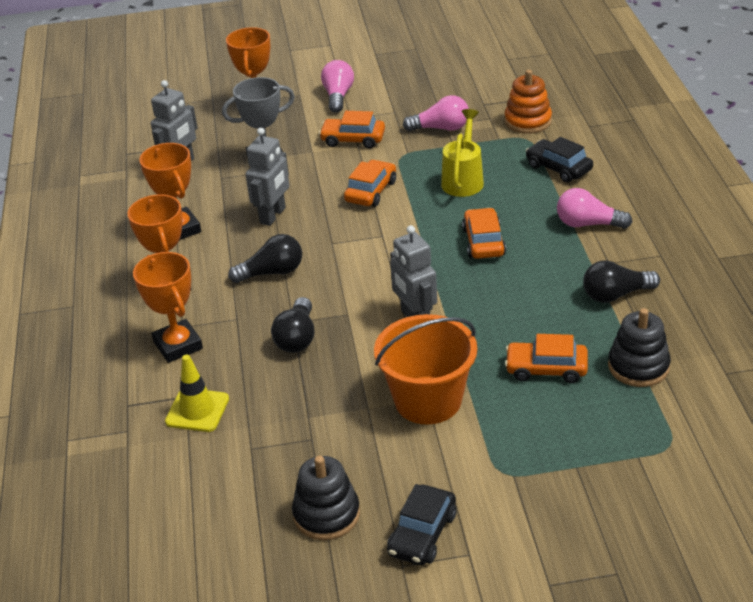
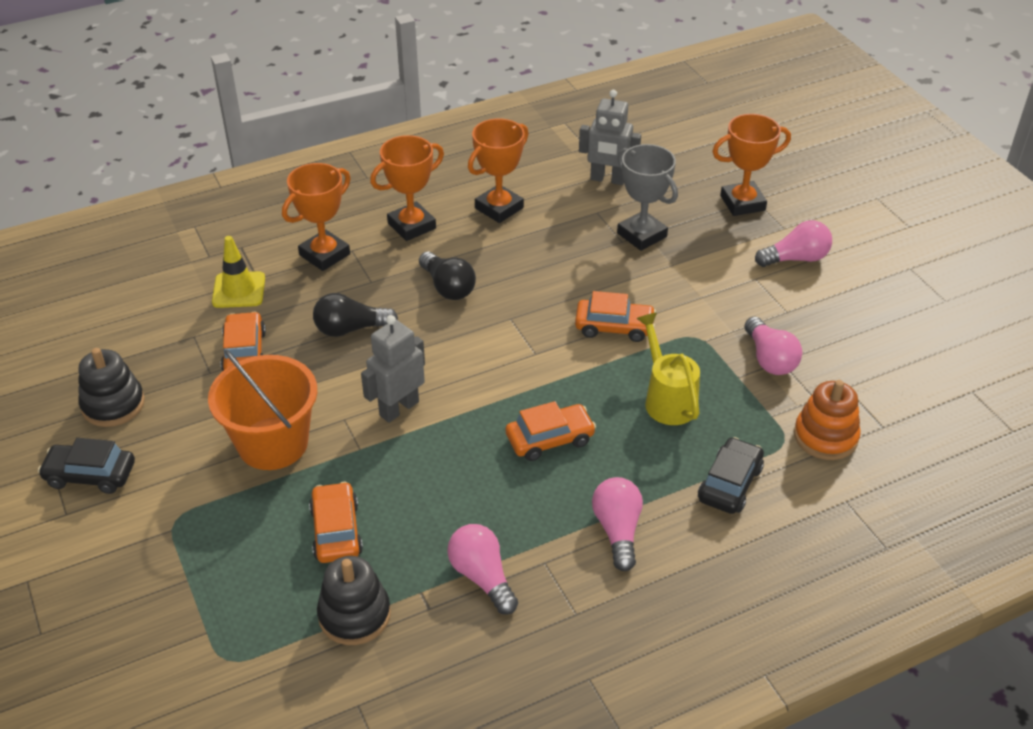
camera: 70 degrees right, 5 degrees up
(273, 215) = (543, 265): grey robot -> none
(353, 139) = (711, 290): orange car -> orange car (244, 352)
(463, 180) = (667, 399): yellow watering can -> yellow watering can turned 105 degrees counterclockwise
(616, 295) = (482, 577): black light bulb -> pink light bulb

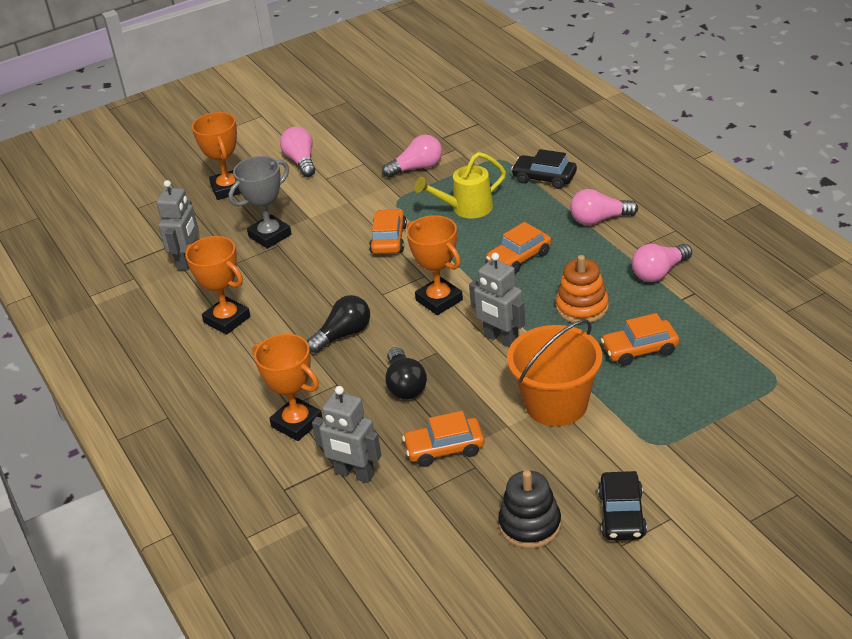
camera: 90 degrees left, 5 degrees down
(239, 290) = (354, 474): yellow traffic cone -> grey robot
(354, 615) = (713, 326): black stacking toy -> none
(411, 226) = (252, 371): orange trophy -> orange trophy (439, 300)
(550, 439) = (519, 258): orange car -> orange car turned 105 degrees counterclockwise
(825, 436) = (491, 143): orange stacking toy -> orange stacking toy (582, 307)

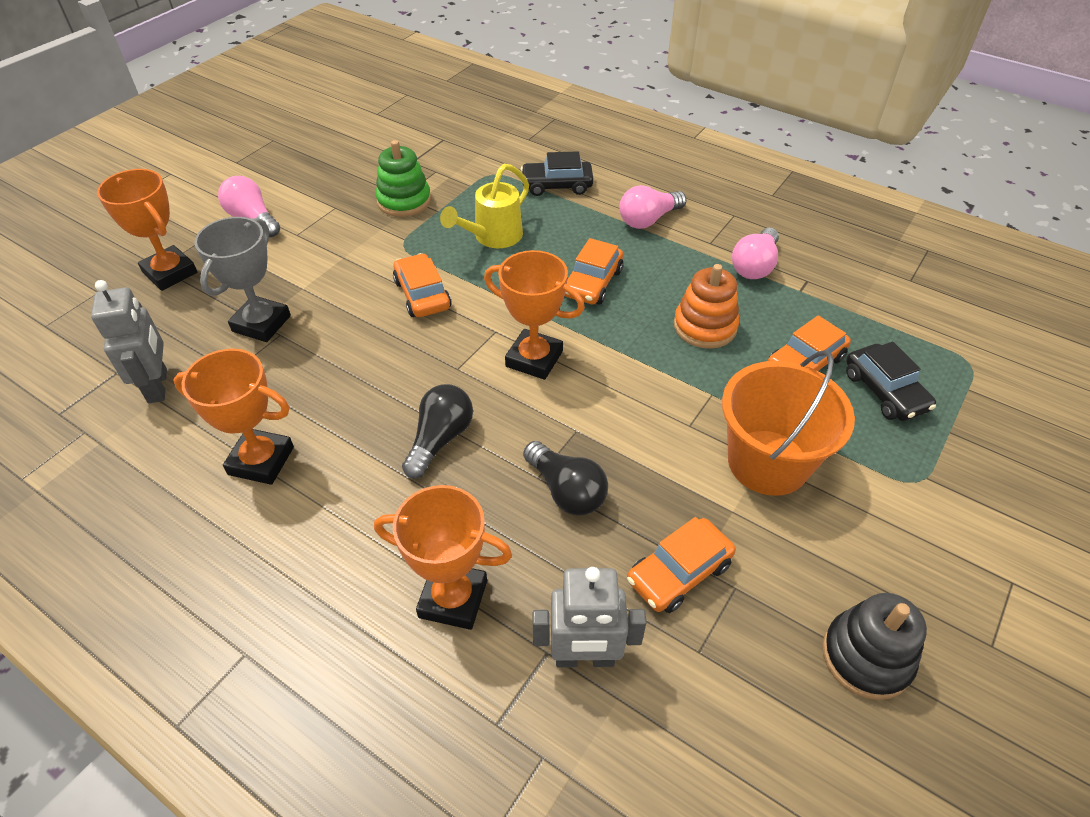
camera: 30 degrees left, 10 degrees up
(417, 168) = (404, 201): pink light bulb -> green stacking toy
(501, 339) = (642, 391): grey robot -> none
(622, 514) = (958, 598): black car -> black car (884, 391)

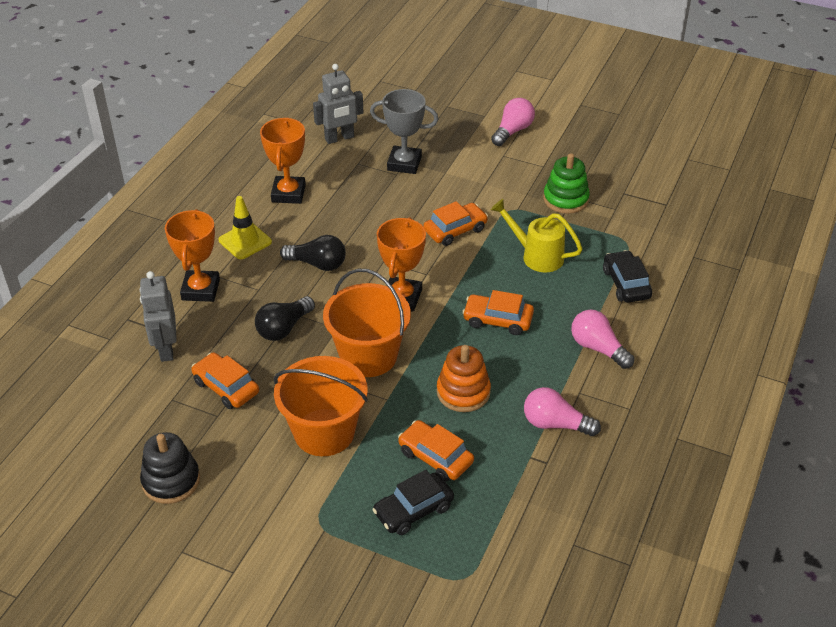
camera: 80 degrees right, 5 degrees down
(170, 273) = (442, 112): orange trophy -> none
(354, 527) = (245, 241): none -> yellow traffic cone
(635, 403) = (368, 356): none -> orange bucket

